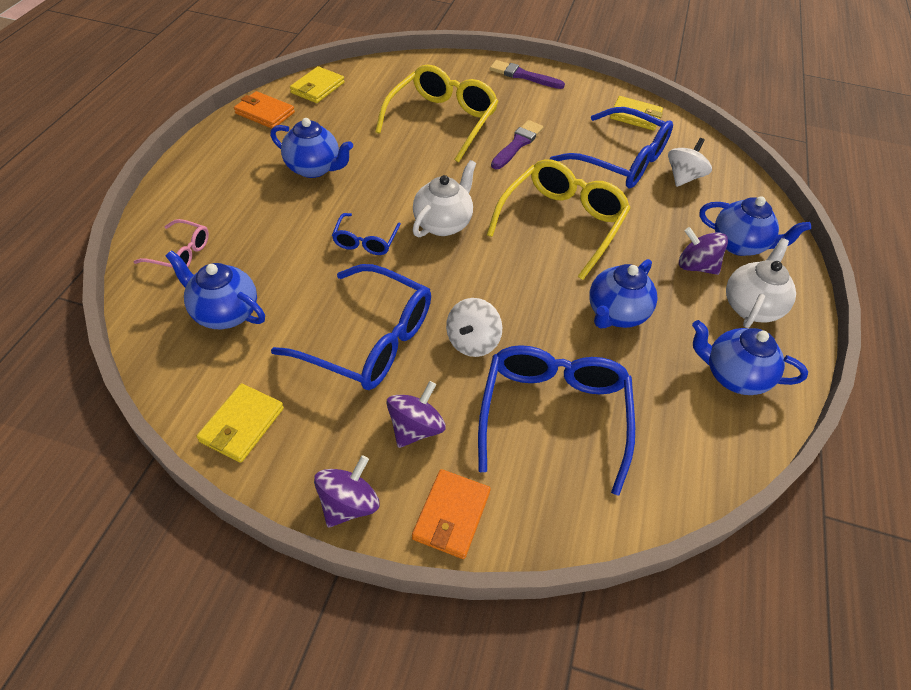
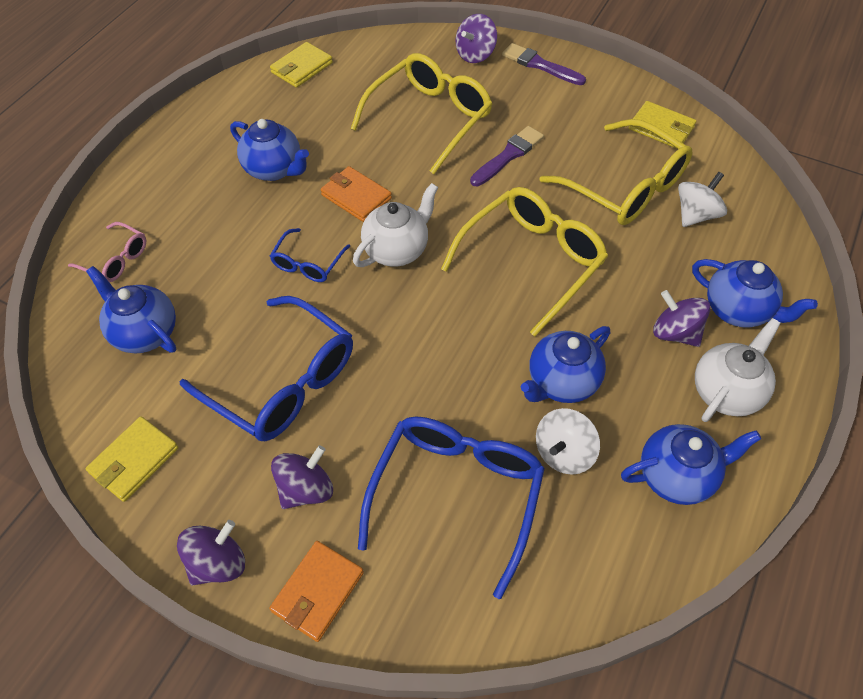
camera: 15 degrees right, 5 degrees up
(265, 113) = (238, 96): orange wallet -> orange wallet (356, 197)
(467, 70) = (475, 54): none -> purple spinning top
(472, 341) = (391, 397): white spinning top -> white spinning top (563, 452)
(620, 161) = (625, 187): blue glasses -> yellow glasses
(733, 376) = (677, 475): blue teapot -> blue teapot turned 135 degrees clockwise

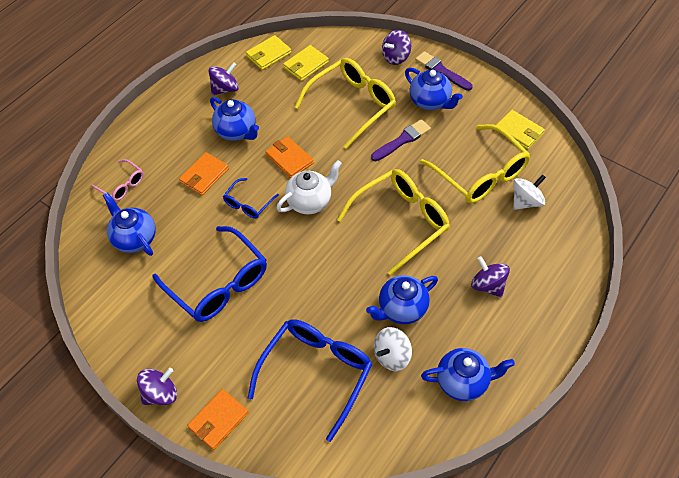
camera: 10 degrees right, 0 degrees up
(134, 460) = (117, 322): yellow wallet -> yellow wallet (306, 65)
(237, 232) = (204, 175): none -> orange wallet
(306, 489) = (221, 356): purple spinning top -> purple spinning top (225, 89)
(726, 391) = (512, 331): white teapot -> none
(738, 310) = (536, 275): blue teapot -> blue teapot (430, 102)

